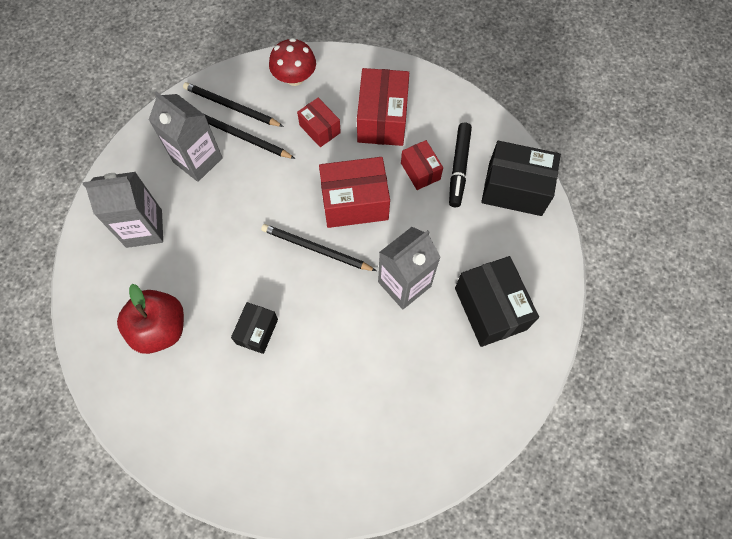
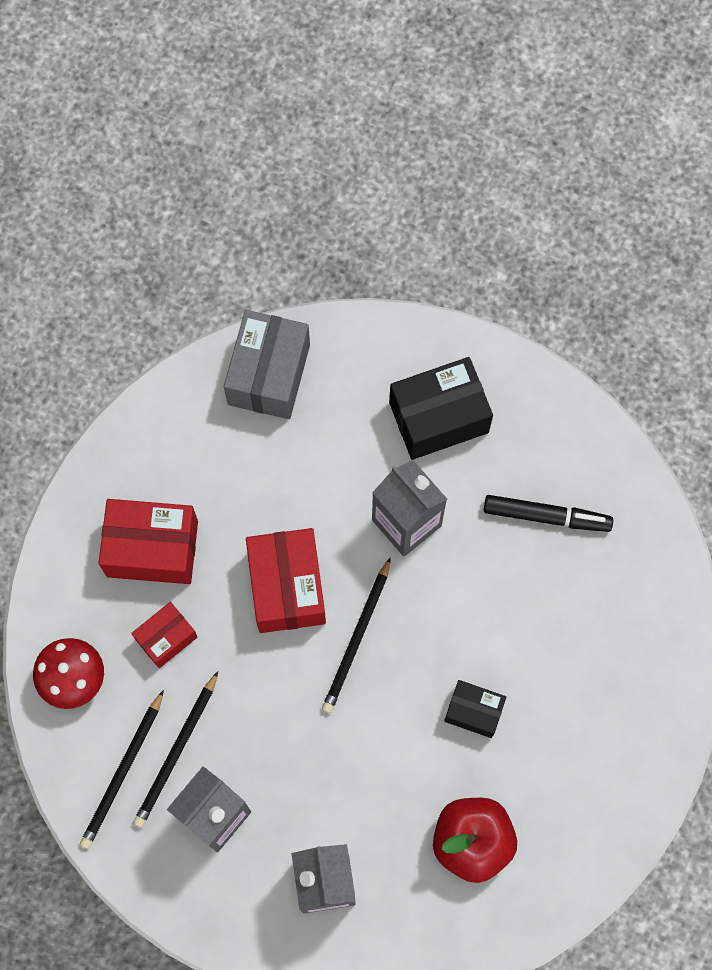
camera: 90 degrees left, 5 degrees up
(420, 171) = (239, 497): red box -> none
(459, 168) = (235, 445): black marker -> black marker (546, 516)
(515, 189) = (268, 374): black box -> grey box

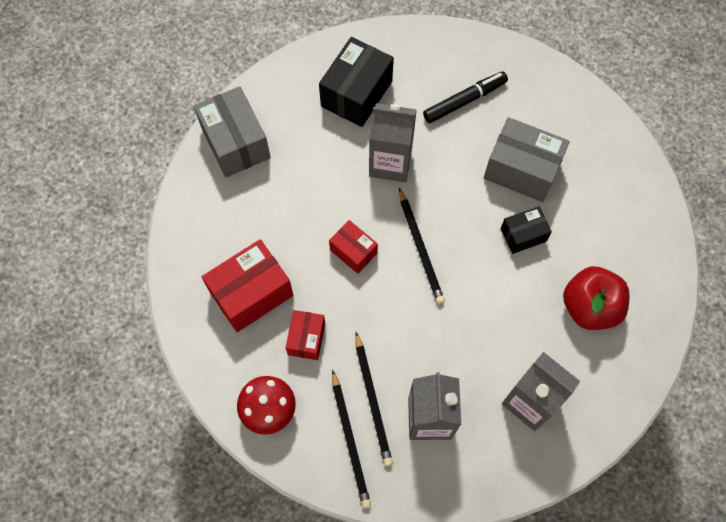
camera: 40 degrees left, 5 degrees down
(287, 587) = (353, 251): red box -> red box, size x0.58
(536, 641) = (521, 170): none -> grey box

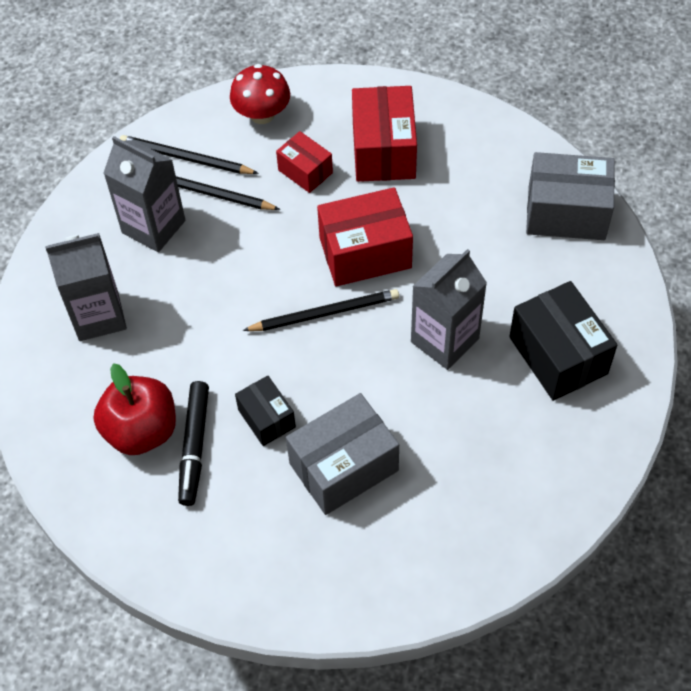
camera: 125 degrees right, 10 degrees down
(353, 251) = (365, 253): red box -> red box, size x1.73
(420, 248) = (325, 313): black pencil -> black pencil turned 150 degrees clockwise
(464, 101) = (475, 463): black marker -> black marker (194, 446)
(523, 235) = (267, 418): black box -> black box turned 45 degrees counterclockwise

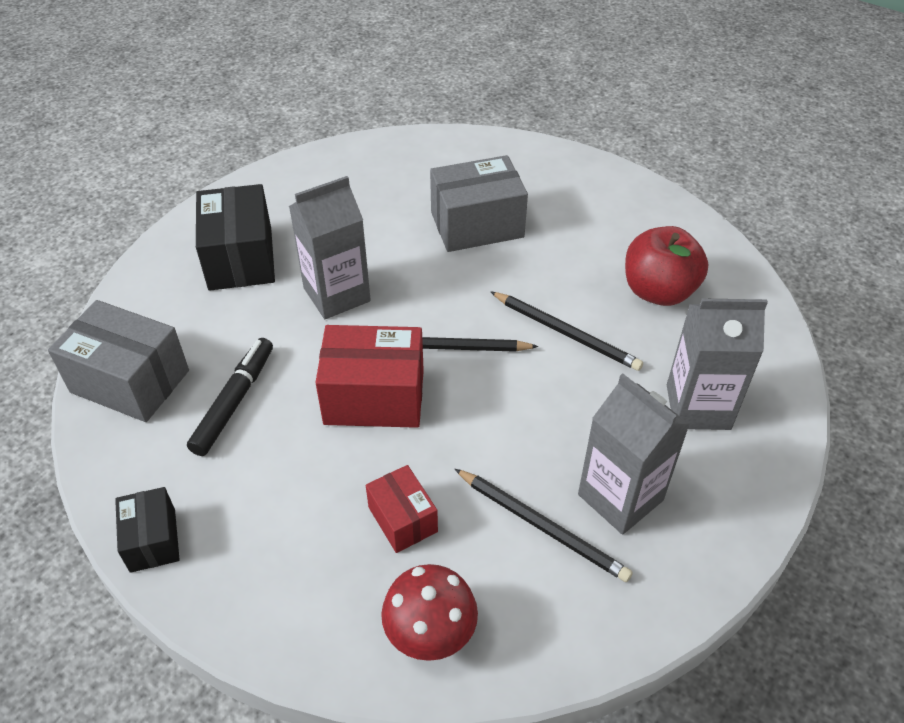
camera: 165 degrees left, 10 degrees down
(185, 158) = (560, 589): black pencil -> black pencil (566, 333)
(194, 446) = (608, 268): black marker -> black marker (234, 401)
(267, 418) = (534, 273): black box -> black box (152, 540)
(384, 150) = (288, 520): red box -> none

